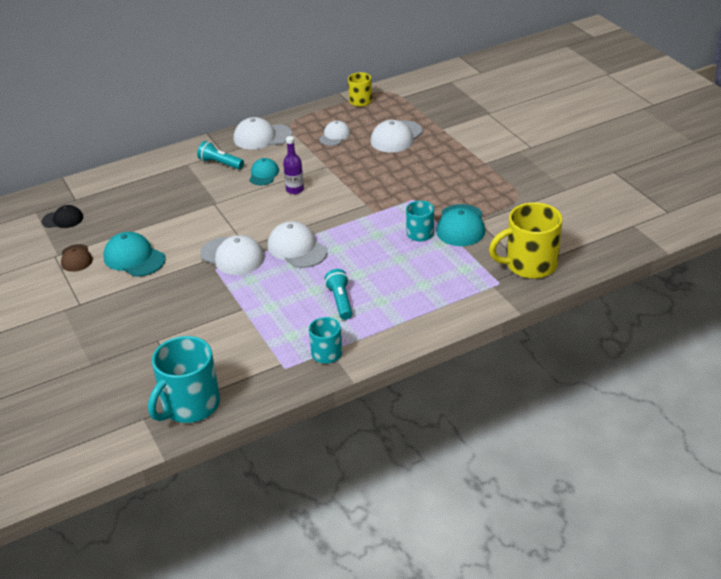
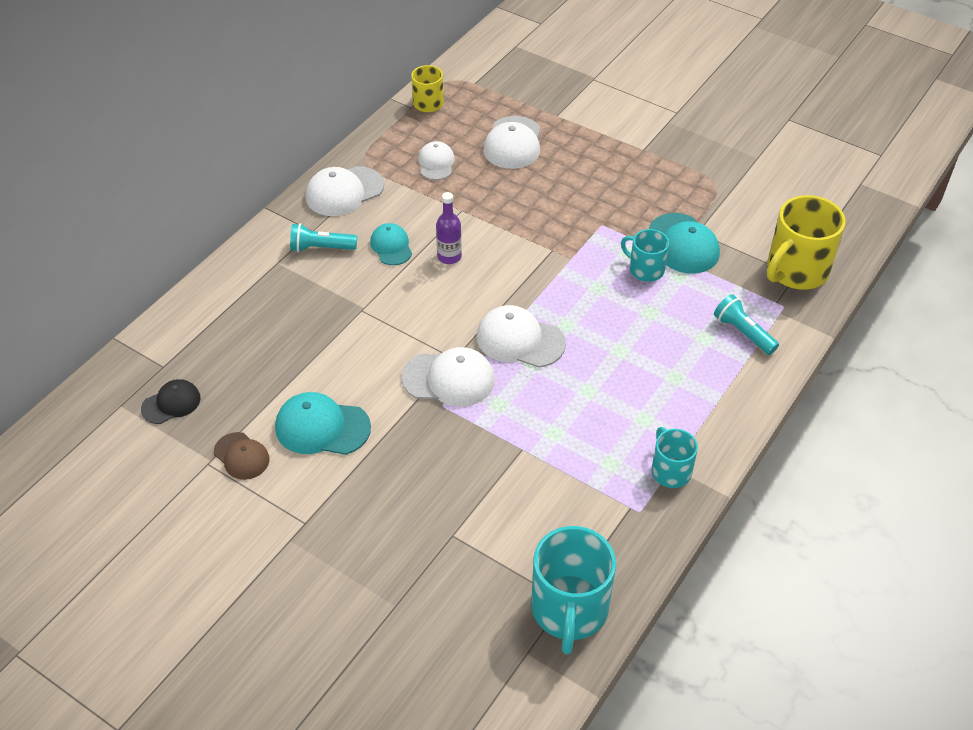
camera: 30 degrees left, 10 degrees up
(340, 301) = (629, 395): turquoise flashlight -> turquoise flashlight (743, 333)

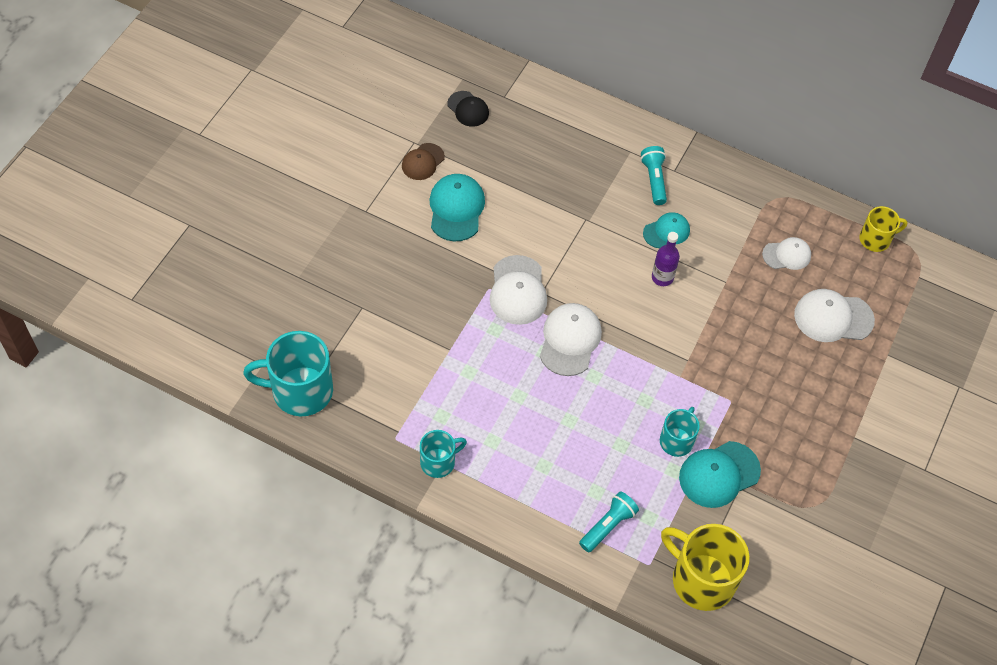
camera: 80 degrees right, 10 degrees up
(344, 191) = (730, 187): white cap -> none

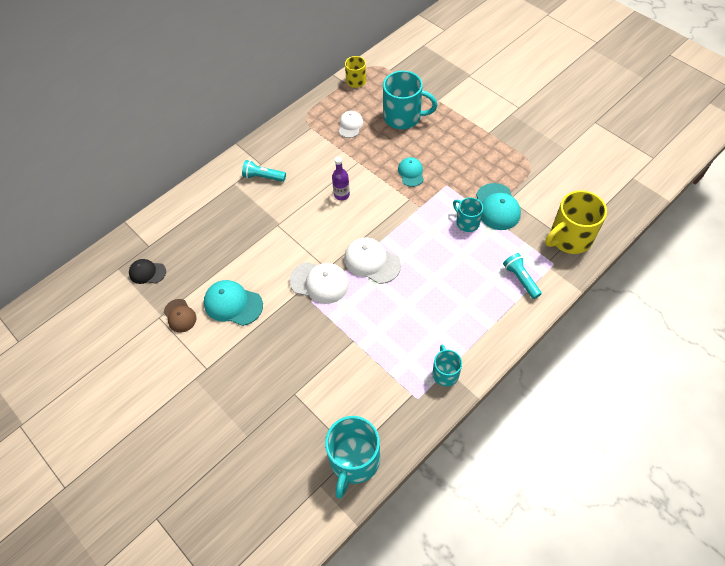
camera: 65 degrees left, 0 degrees up
(468, 109) = (147, 272): black cap -> black cap turned 150 degrees counterclockwise
(666, 231) = (307, 182): turquoise cap -> turquoise cap (411, 173)
(833, 317) = (403, 117): white cap -> turquoise mug

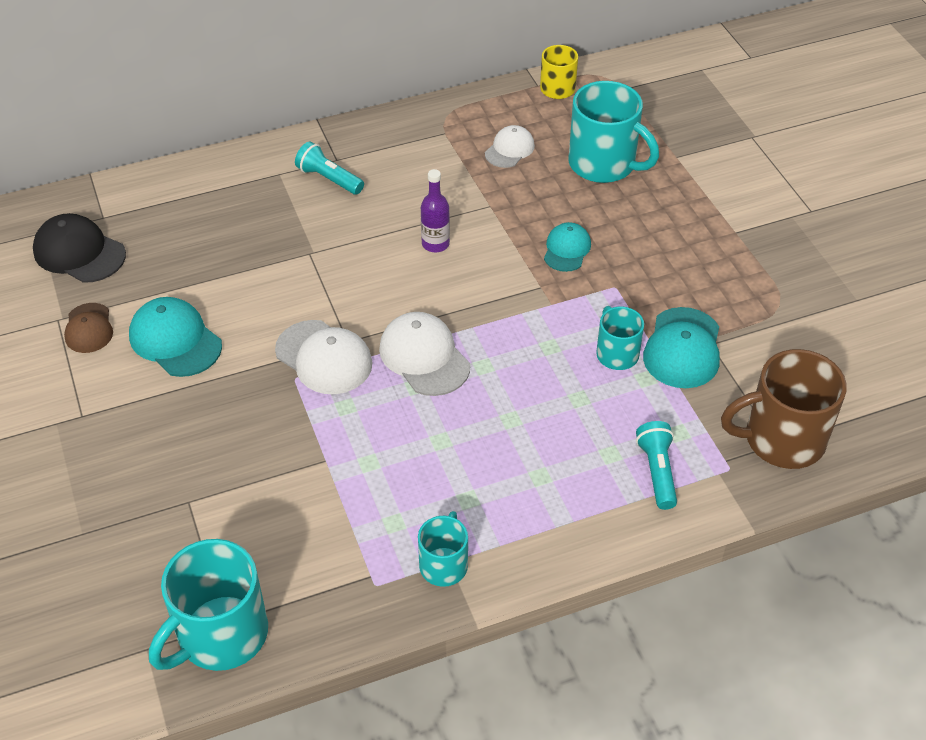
camera: 20 degrees right, 10 degrees down
(147, 272) = (79, 252): black cap -> black cap, size x1.58
(569, 238) = (781, 439): yellow mug -> brown mug

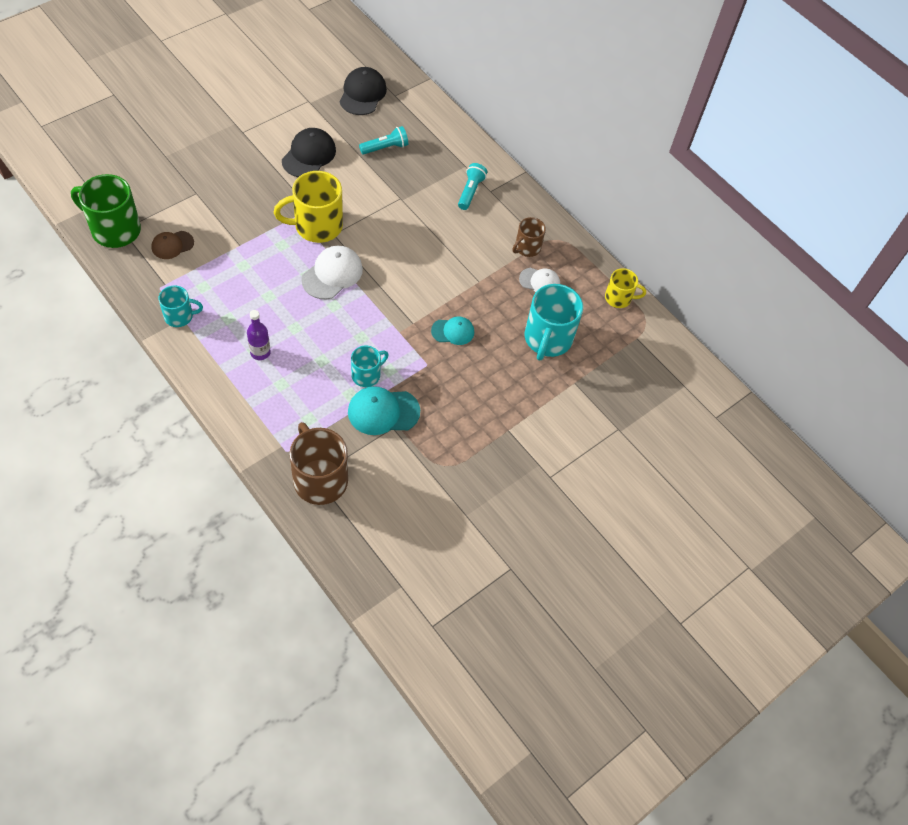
camera: 65 degrees right, 10 degrees up
(89, 328) = (306, 116): brown cap -> brown cap (172, 245)
(175, 340) = (309, 155): turquoise cap -> black cap
(220, 635) = (114, 229): turquoise mug -> green mug
(324, 358) = (316, 226): white cap -> yellow mug
(435, 244) = (432, 259): purple bottle -> purple bottle (260, 352)
(449, 148) = (527, 248): none -> brown mug
(657, 472) = (274, 411): turquoise flashlight -> turquoise flashlight (385, 148)

